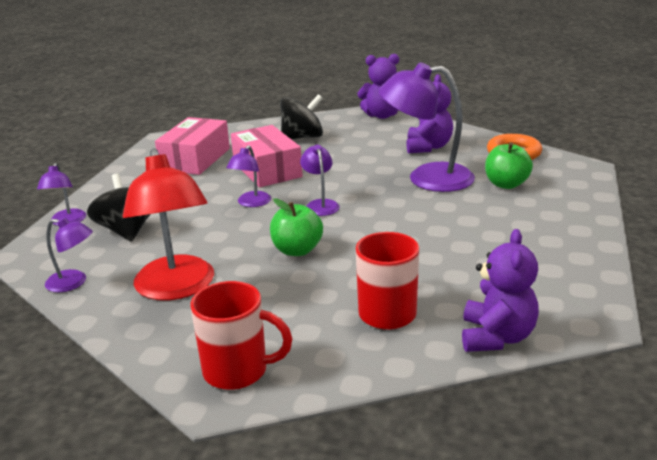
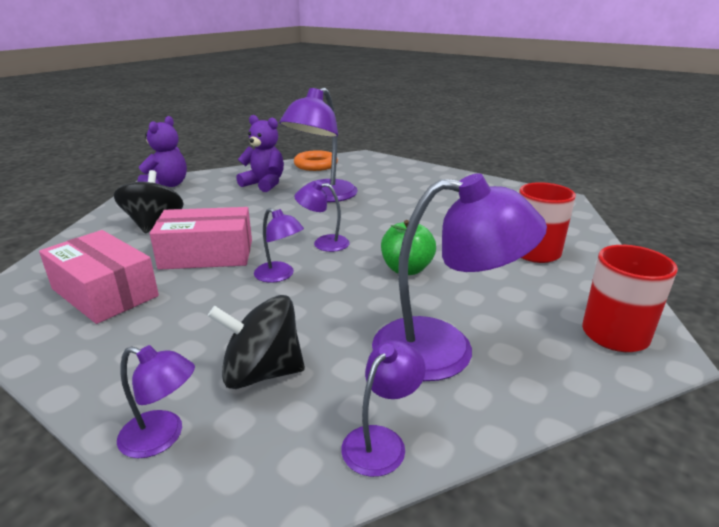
camera: 70 degrees left, 0 degrees up
(176, 288) = (444, 349): red lamp -> purple lamp
(496, 337) = (575, 226): purple teddy bear -> none
(506, 184) = (364, 178): green apple -> none

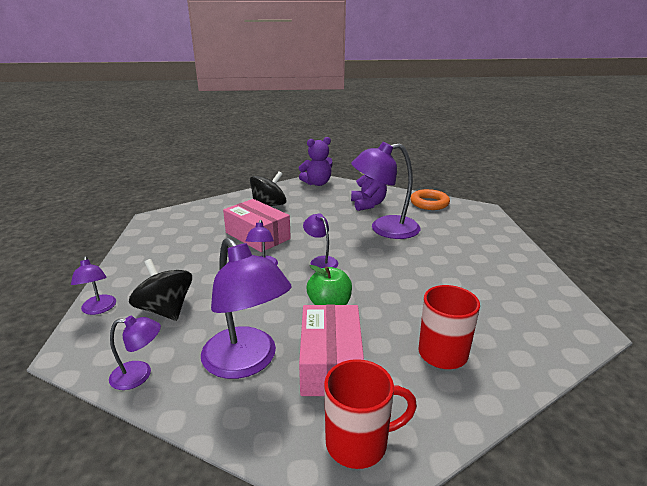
camera: 50 degrees right, 0 degrees up
(105, 292) = (190, 233): pink box -> pink box (330, 363)

